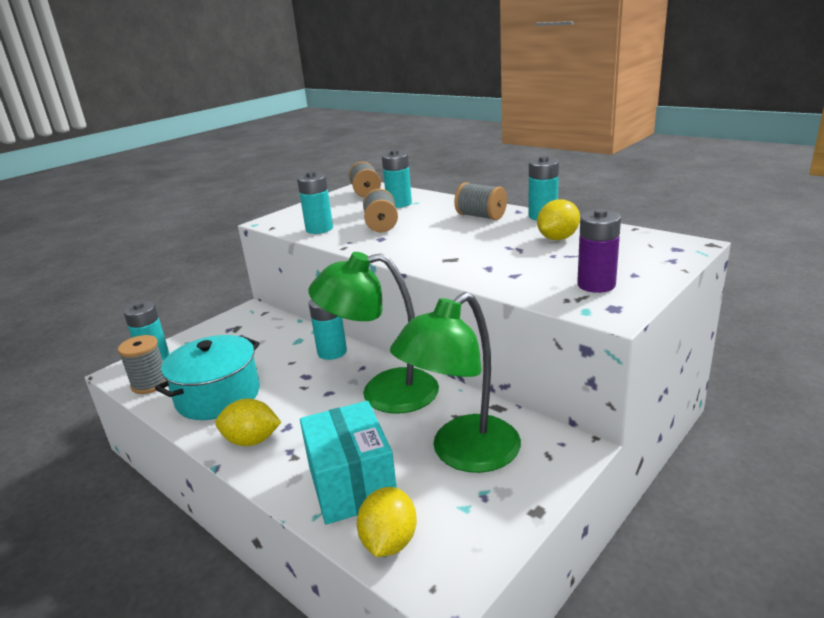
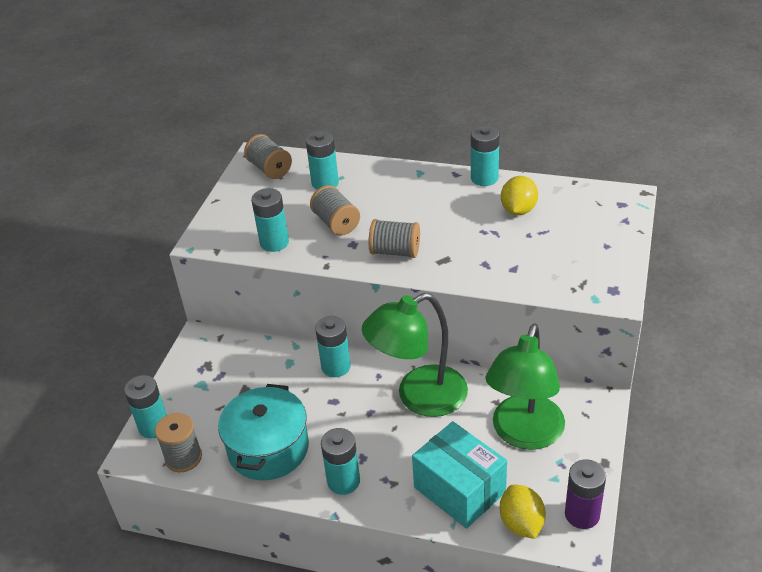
camera: 25 degrees left, 15 degrees up
(251, 440) = (343, 481): yellow lemon -> turquoise battery
(481, 216) = (426, 189): grey spool -> grey spool (395, 251)
(596, 285) = (585, 266): purple battery -> purple battery (582, 514)

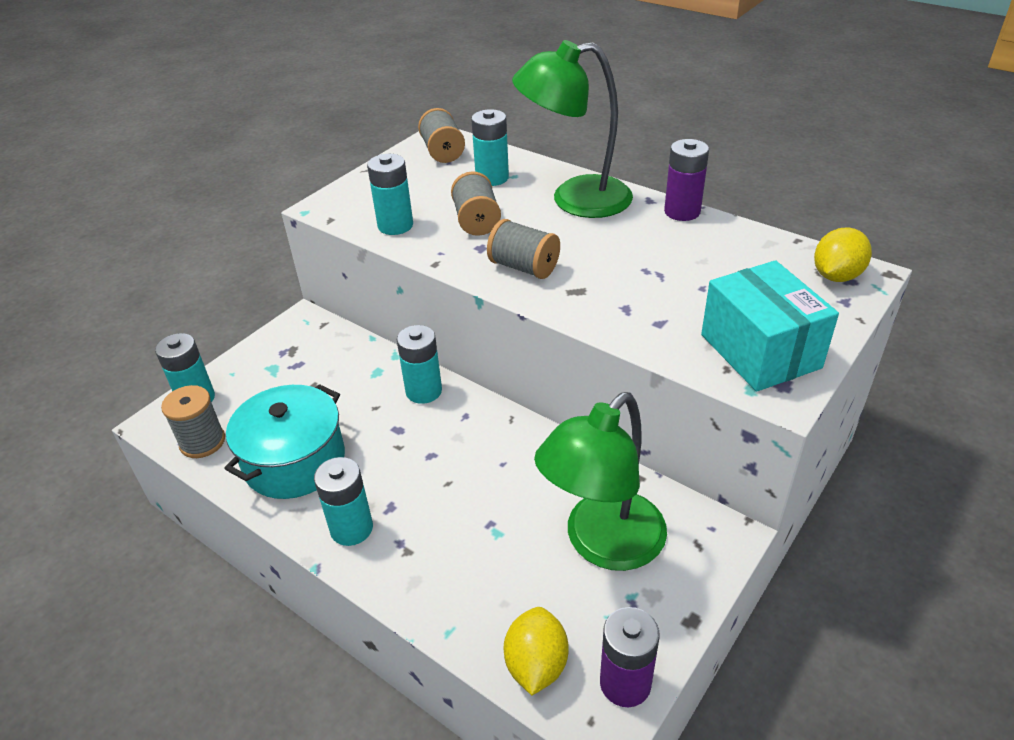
camera: 20 degrees right, 0 degrees up
(419, 397) = (497, 455): green lamp -> green lamp (575, 199)
(459, 489) = (482, 588): turquoise box -> turquoise box (760, 351)
(484, 178) = (682, 212): turquoise battery -> purple battery
(518, 210) = (705, 256): yellow lemon -> yellow lemon (836, 276)

